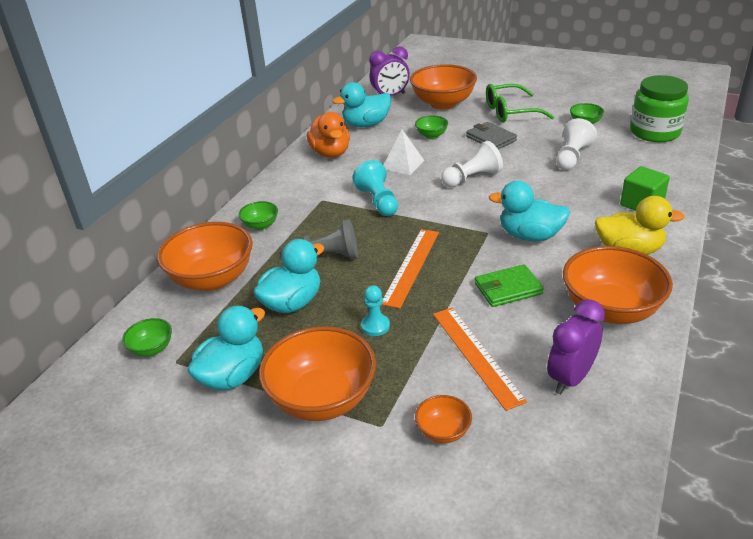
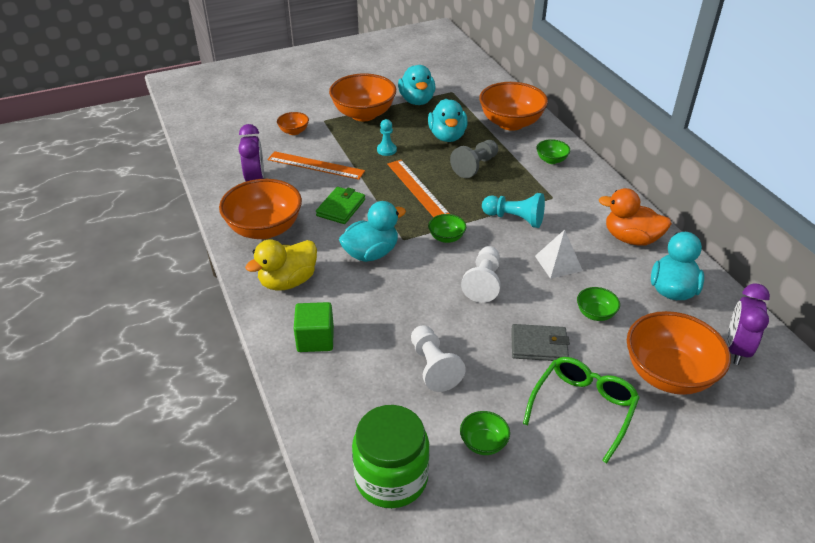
camera: 130 degrees right, 5 degrees up
(152, 349) = (472, 89): green bowl -> green bowl (446, 237)

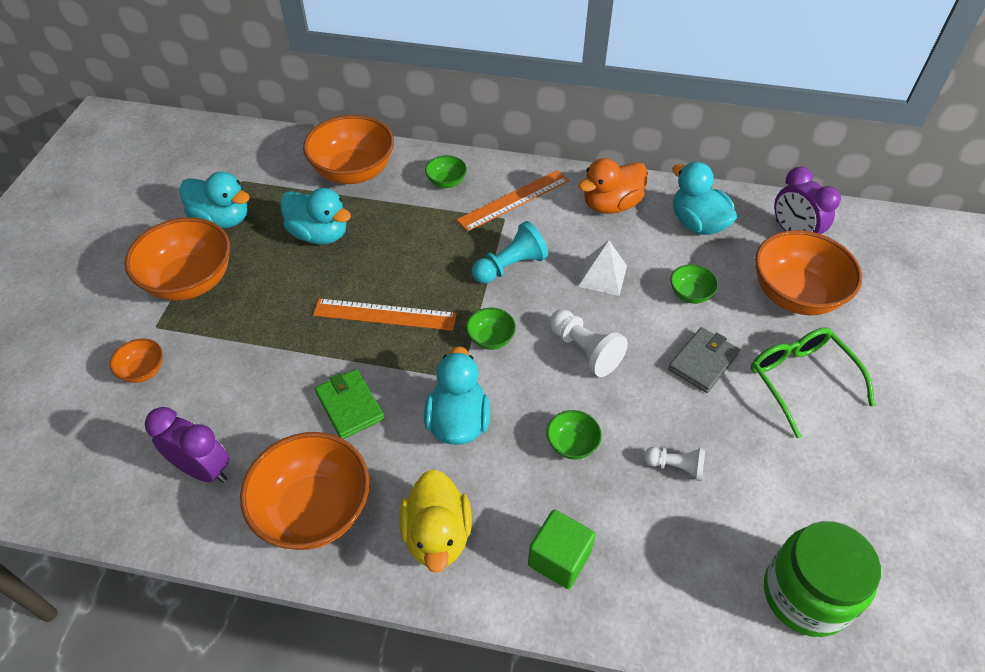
camera: 55 degrees left, 10 degrees up
(315, 165) = (241, 386): orange ruler -> orange ruler (514, 200)
(386, 150) = (286, 301): turquoise pawn -> none
(433, 367) = (676, 467): white pawn -> white pawn, size x0.65
(475, 166) = (396, 244): grey pawn -> none
(483, 443) = (801, 485): green bowl -> green bowl (572, 444)

